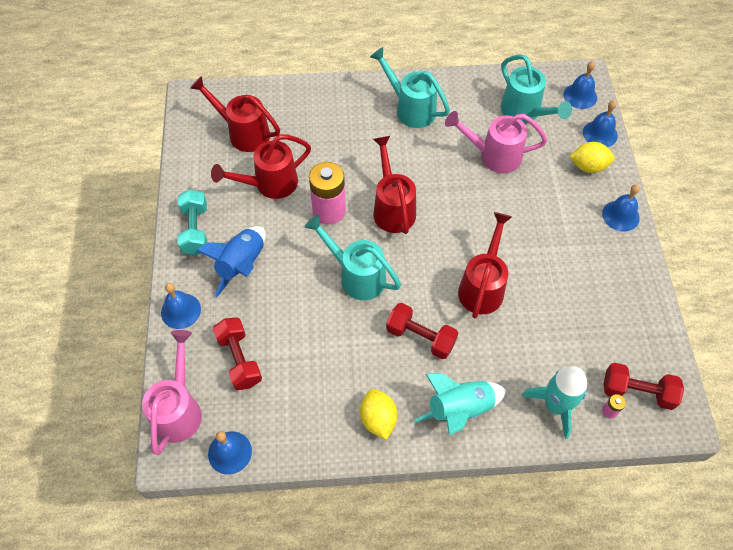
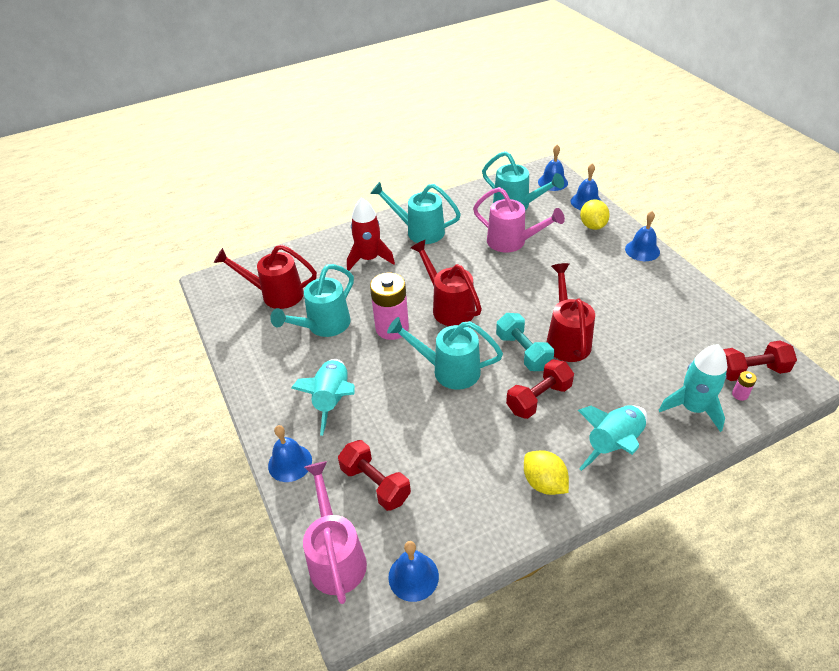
camera: 20 degrees left, 15 degrees down
(195, 230) = (269, 387): turquoise dumbbell -> turquoise dumbbell (523, 352)
(242, 265) = (332, 400): blue rocket -> turquoise rocket
(270, 184) = (324, 325): red watering can -> turquoise watering can
(346, 124) = (369, 259): none -> red rocket
(420, 337) = (539, 398): red dumbbell -> red dumbbell turned 45 degrees counterclockwise
(494, 156) = (512, 242): pink watering can -> pink watering can turned 135 degrees counterclockwise
(588, 166) = (592, 226): yellow lemon -> yellow lemon turned 75 degrees counterclockwise

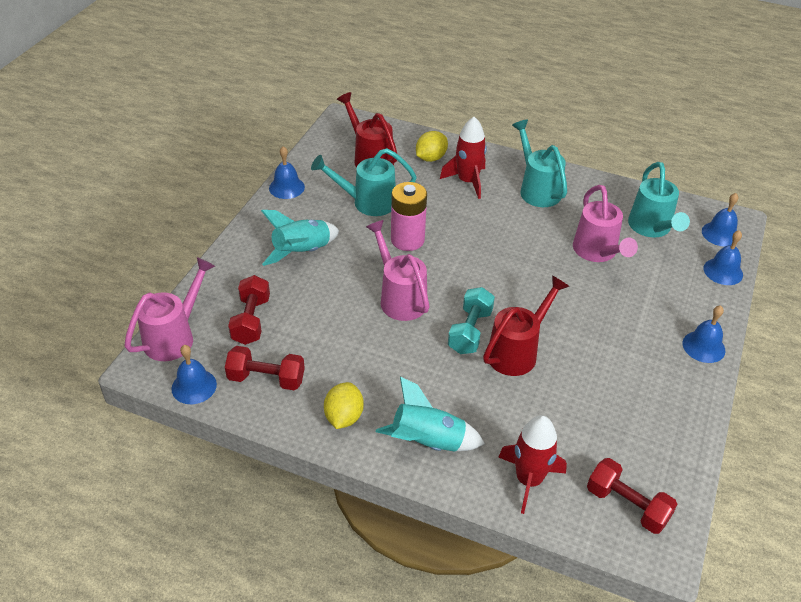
camera: 45 degrees right, 0 degrees up
(290, 463) = (227, 266): blue bell -> blue bell (286, 187)
(449, 307) = (468, 258): red watering can -> none
(449, 370) = (400, 298): turquoise watering can -> pink watering can
(539, 398) = (428, 368): red dumbbell -> red dumbbell (266, 379)
(592, 226) = (693, 294): yellow lemon -> yellow lemon (431, 158)
(693, 408) = (528, 480): turquoise rocket -> red rocket
(740, 394) = (585, 509): pink battery -> none

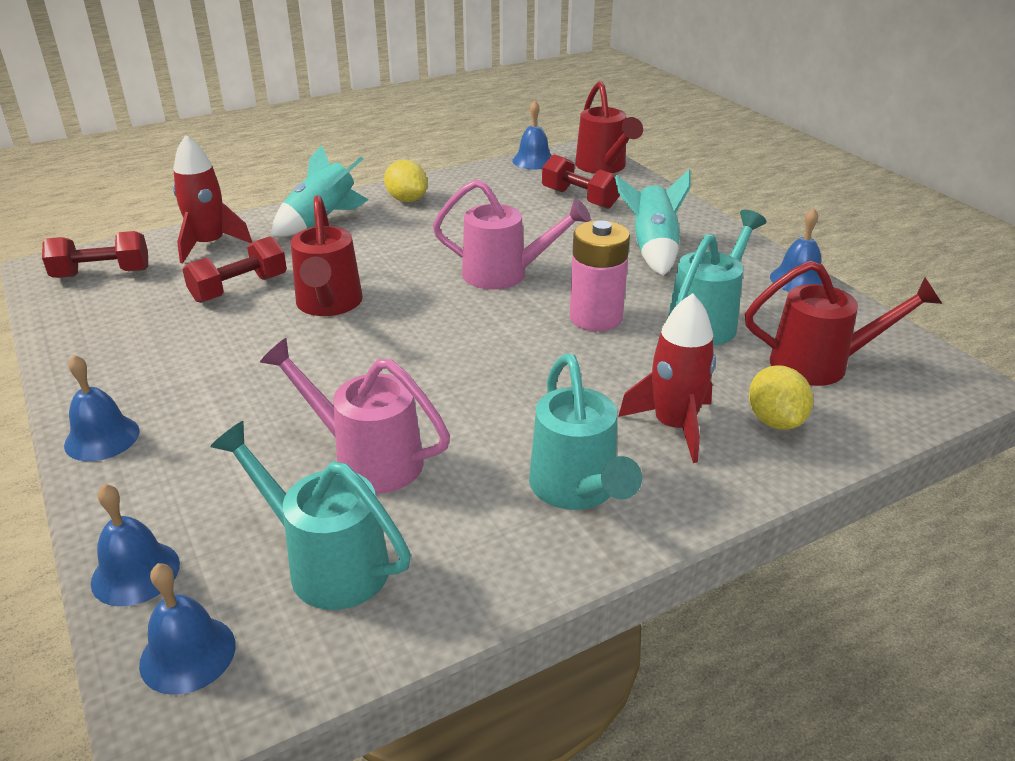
camera: 130 degrees right, 10 degrees down
(174, 337) = (603, 167): pink watering can -> red watering can
(266, 379) = (498, 185): red dumbbell -> red dumbbell (239, 288)
(470, 331) = (398, 292): turquoise dumbbell -> none
(537, 189) = (577, 489): turquoise watering can -> turquoise watering can turned 60 degrees clockwise

